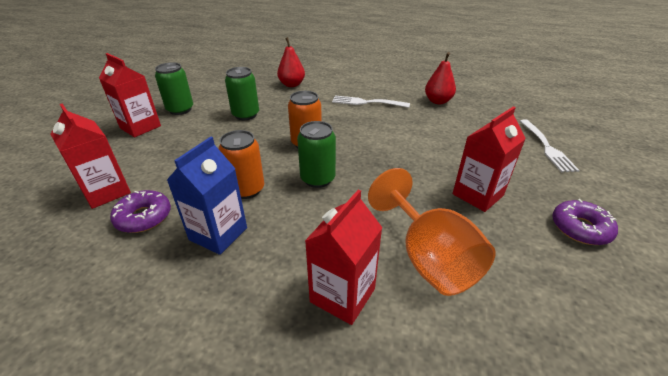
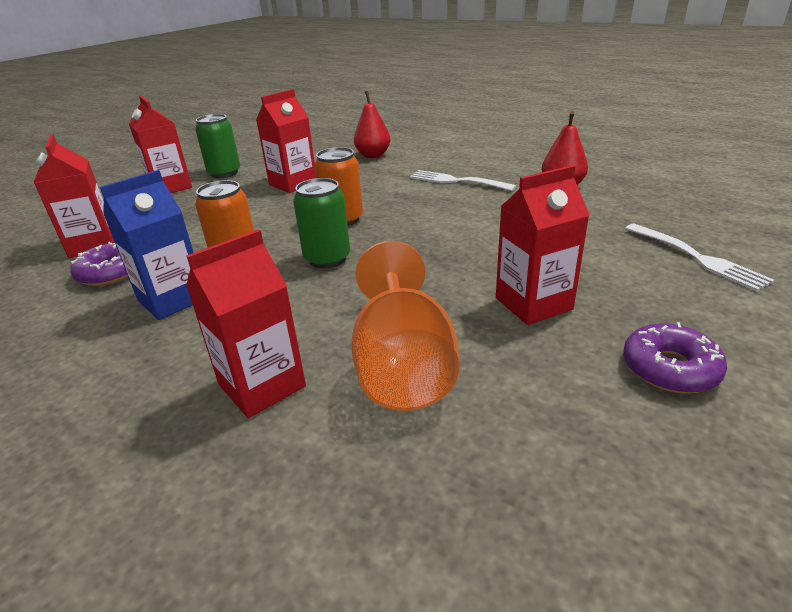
camera: 20 degrees right, 5 degrees down
(245, 115) = (293, 184): green can -> red carton
(546, 147) = (697, 257): white fork -> white fork turned 45 degrees counterclockwise

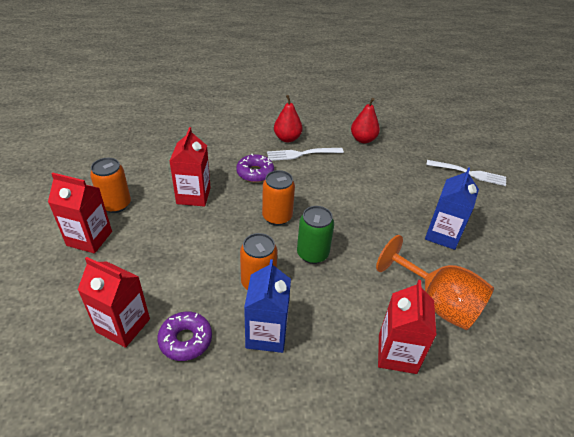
camera: 45 degrees left, 10 degrees up
(224, 173) = (116, 204): green can -> orange can
(373, 155) = (213, 145): red pear -> red pear (287, 138)
(533, 304) = (442, 235): red carton -> blue carton
(670, 368) = (520, 245): purple donut -> purple donut (255, 173)

